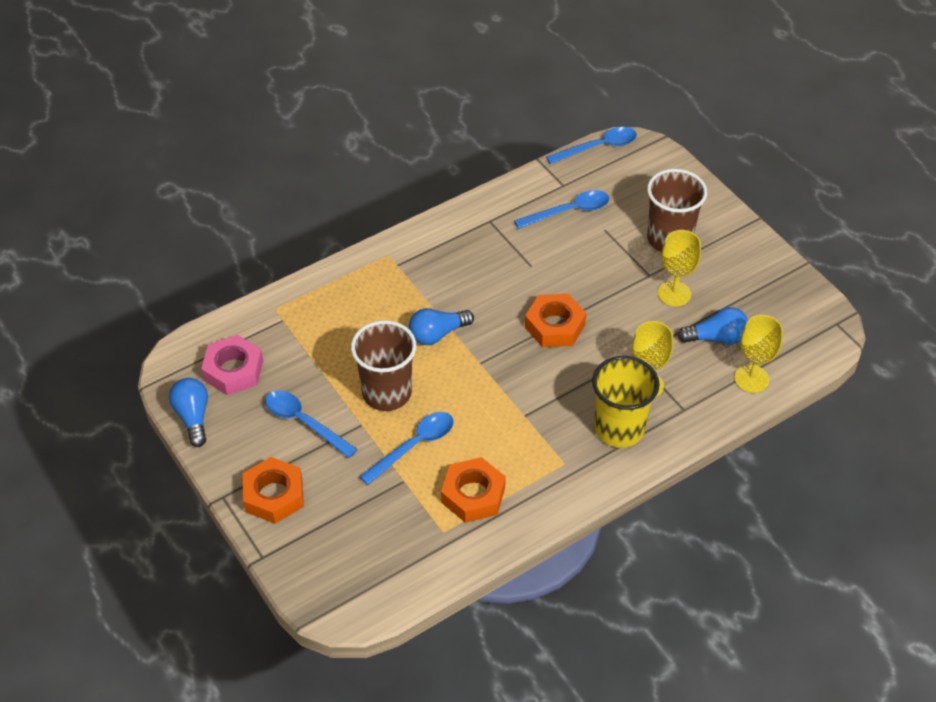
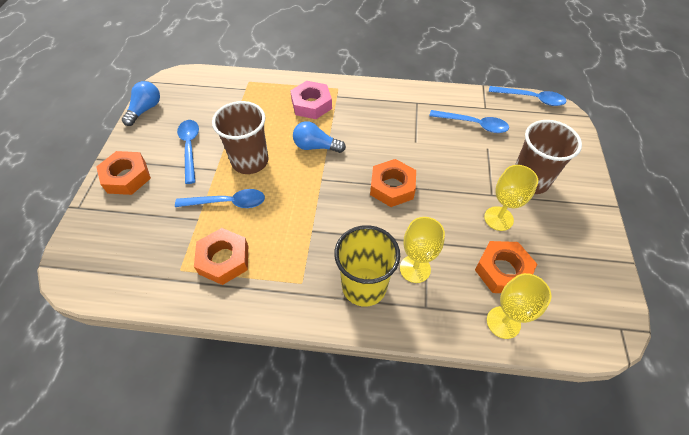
camera: 40 degrees right, 5 degrees up
(233, 370) = (192, 99): pink nut -> pink nut (311, 104)
(716, 338) = (502, 270): blue light bulb -> orange nut

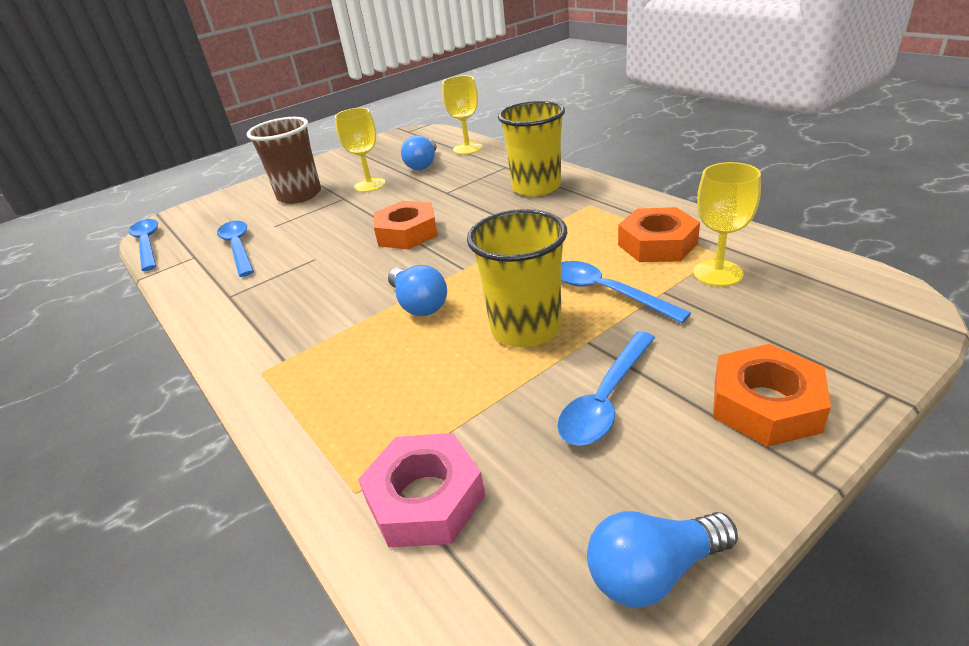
camera: 130 degrees left, 20 degrees down
(250, 161) = (525, 328): brown cup -> yellow cup
(311, 104) = (335, 367): pink nut -> pink nut (425, 499)
(415, 269) = (481, 183): yellow goblet -> yellow goblet (717, 273)
(502, 270) = (423, 164): orange nut -> blue light bulb

